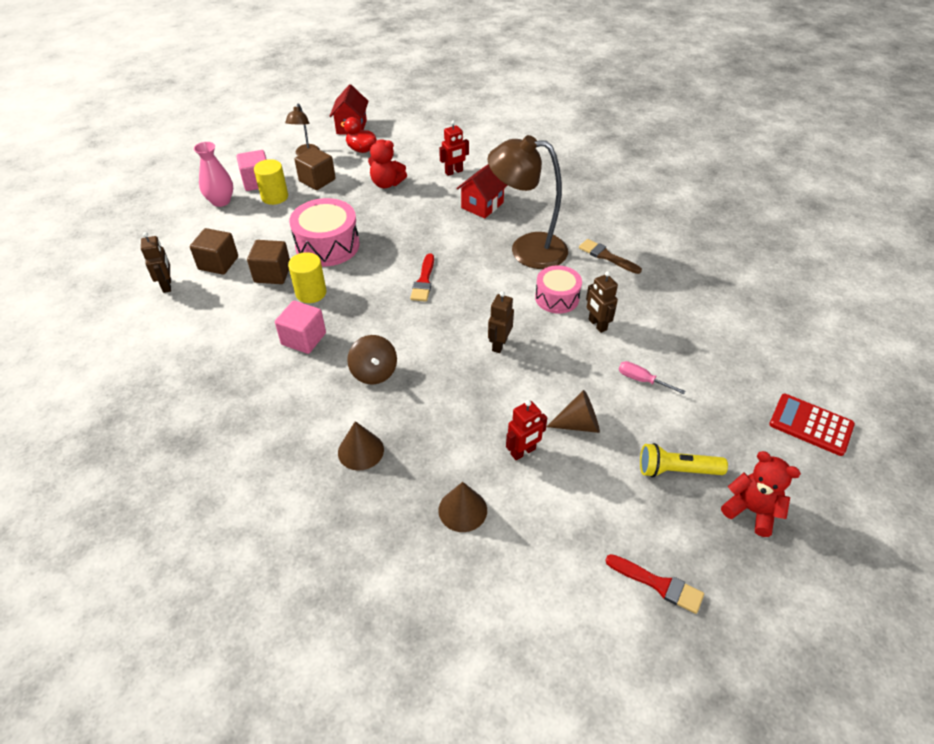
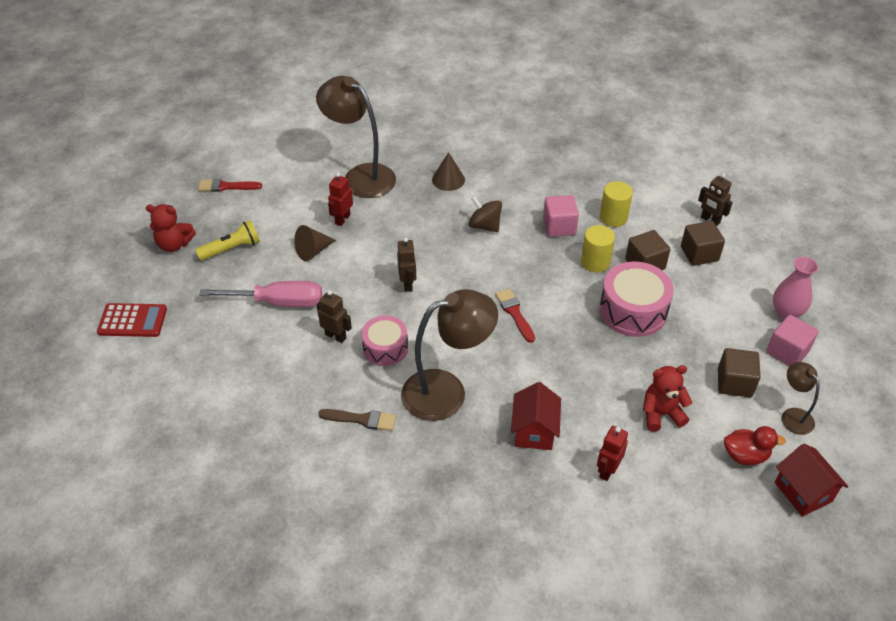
camera: 150 degrees right, 0 degrees up
(274, 197) = (747, 341): yellow cylinder -> yellow cylinder (613, 217)
(462, 510) = (361, 176): brown cone -> brown lamp
(642, 380) = (277, 302): pink screwdriver -> pink screwdriver, size x2.03

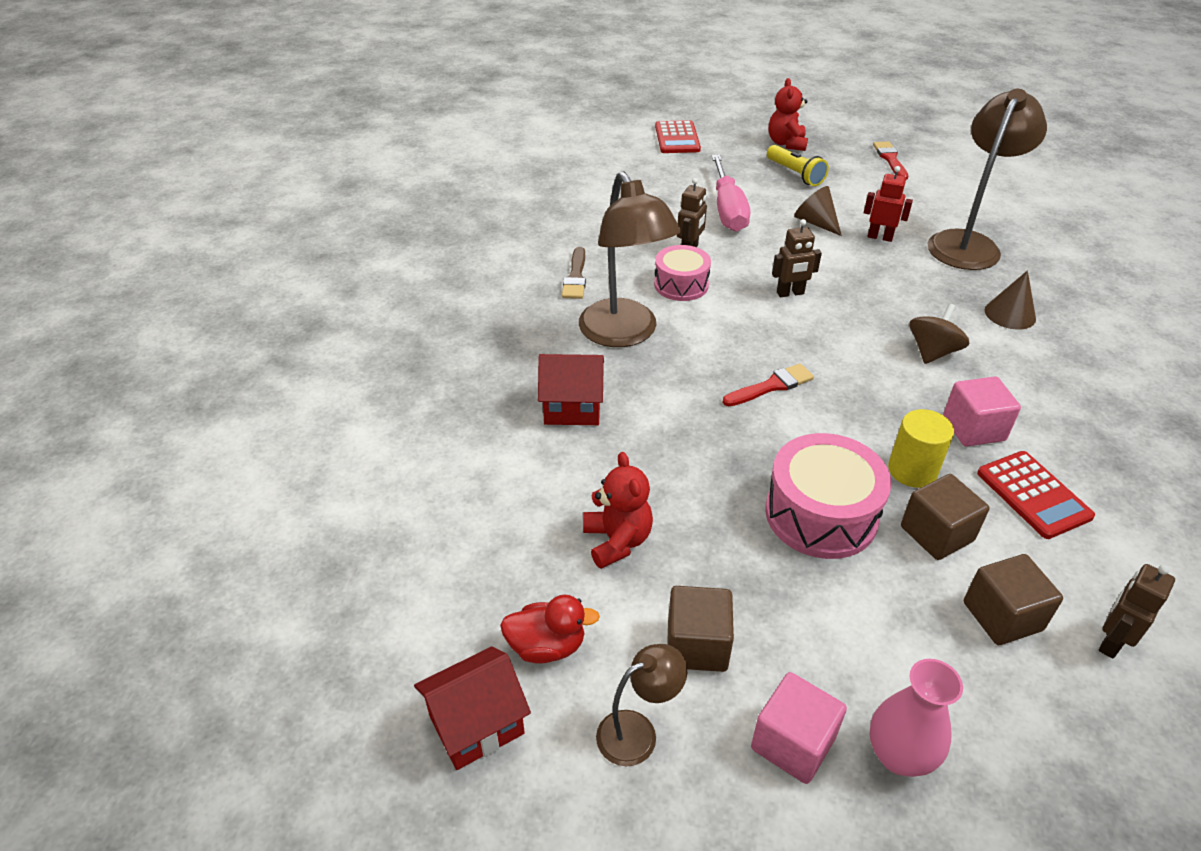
camera: 85 degrees right, 5 degrees down
(607, 470) = (514, 478): red robot -> none
(613, 217) = (1033, 495): yellow cylinder -> red calculator
(745, 455) = (547, 646): red duck -> red duck turned 90 degrees counterclockwise

